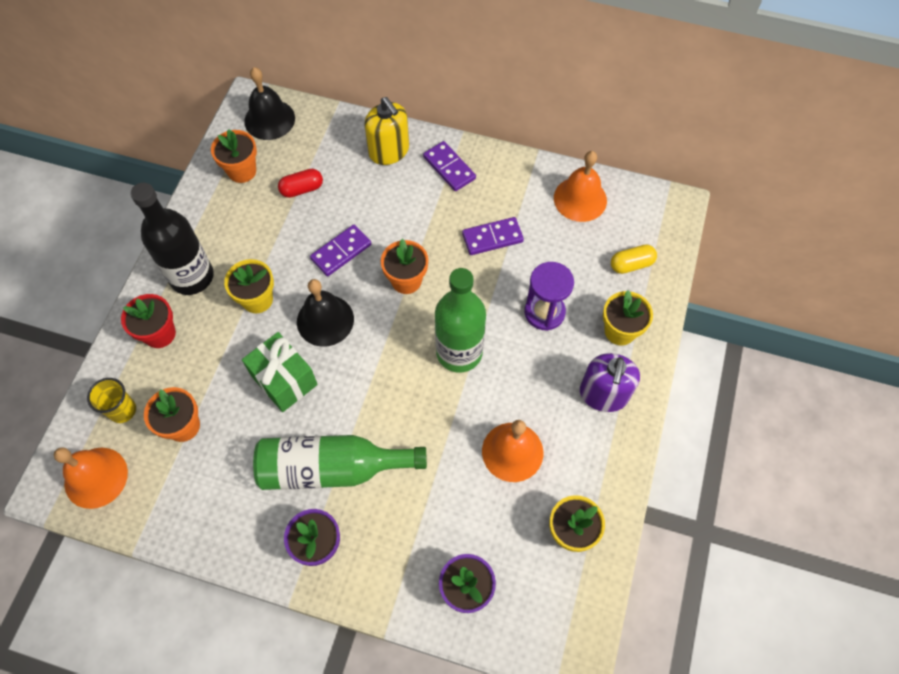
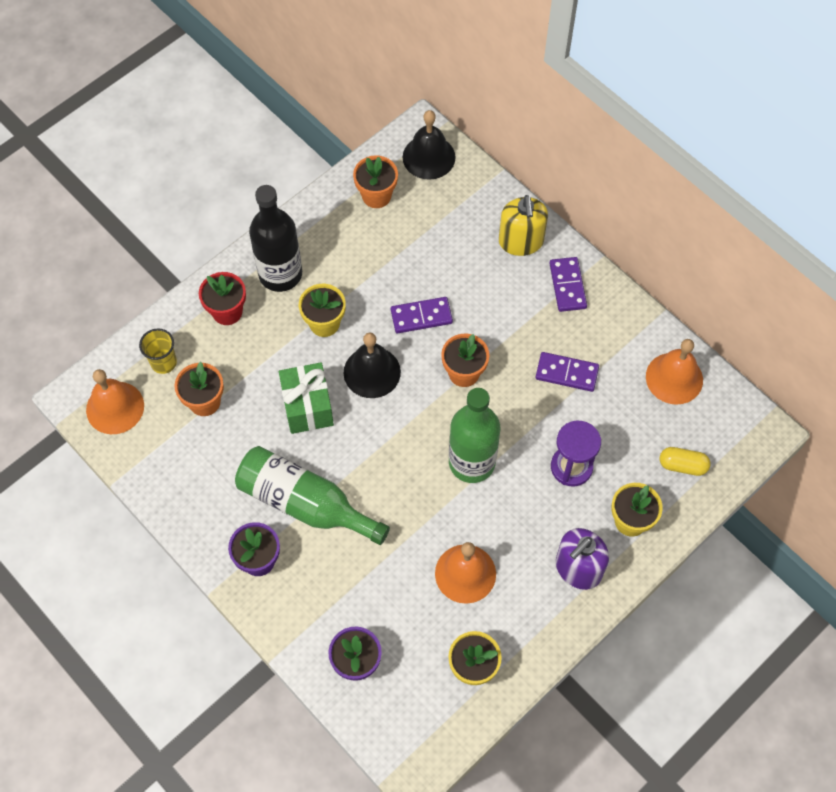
camera: 30 degrees right, 0 degrees up
(302, 189) = (420, 239): red capsule -> none

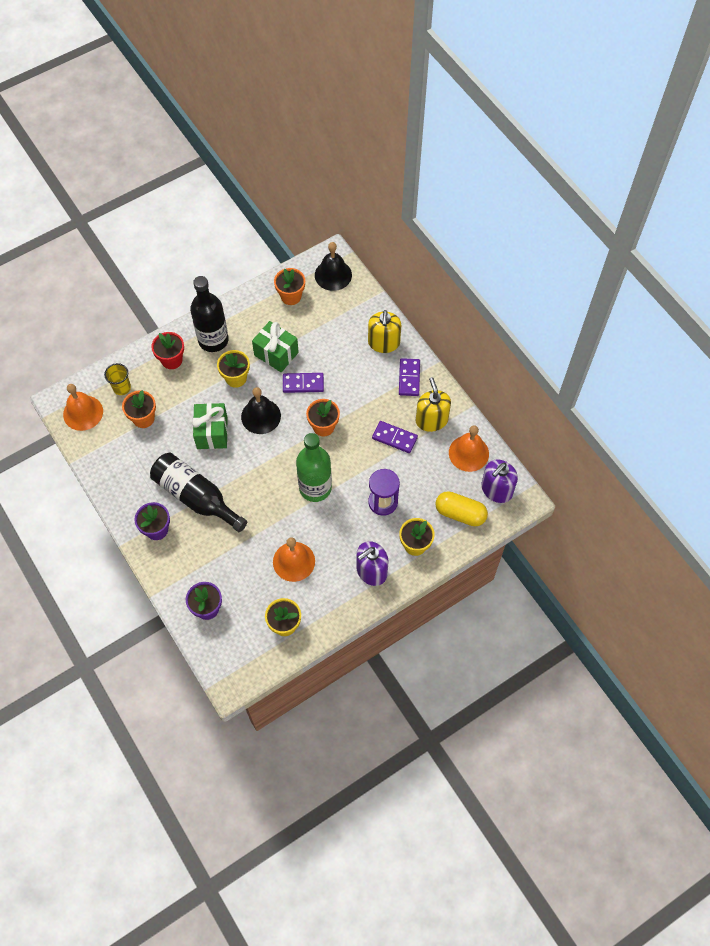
camera: 10 degrees right, 0 degrees up
(305, 503) = (196, 497): green bottle -> black bottle
(374, 280) = (276, 354): none -> green gift
(612, 340) = (431, 420): none -> yellow soap dispenser
(682, 465) = (460, 513): yellow capsule -> yellow capsule, size x1.50
(724, 423) = (496, 490): none -> purple soap dispenser

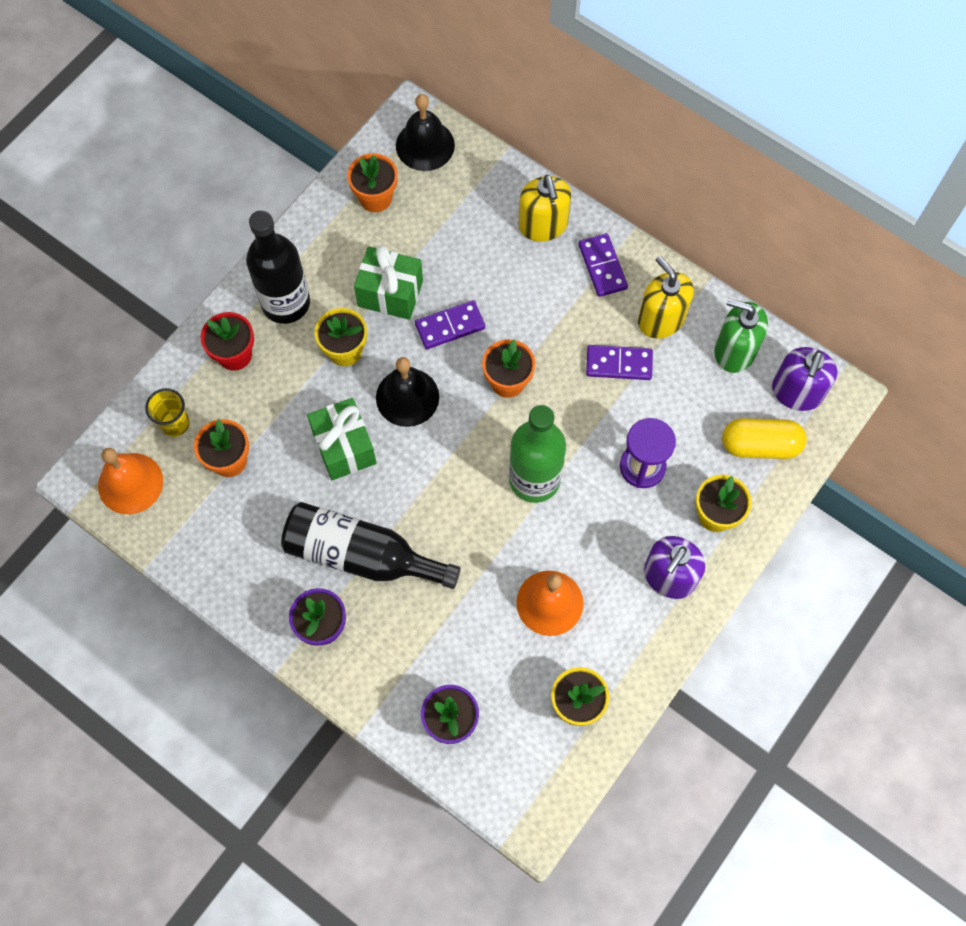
camera: 20 degrees left, 5 degrees up
(468, 453) = (734, 351): orange bell -> green soap dispenser

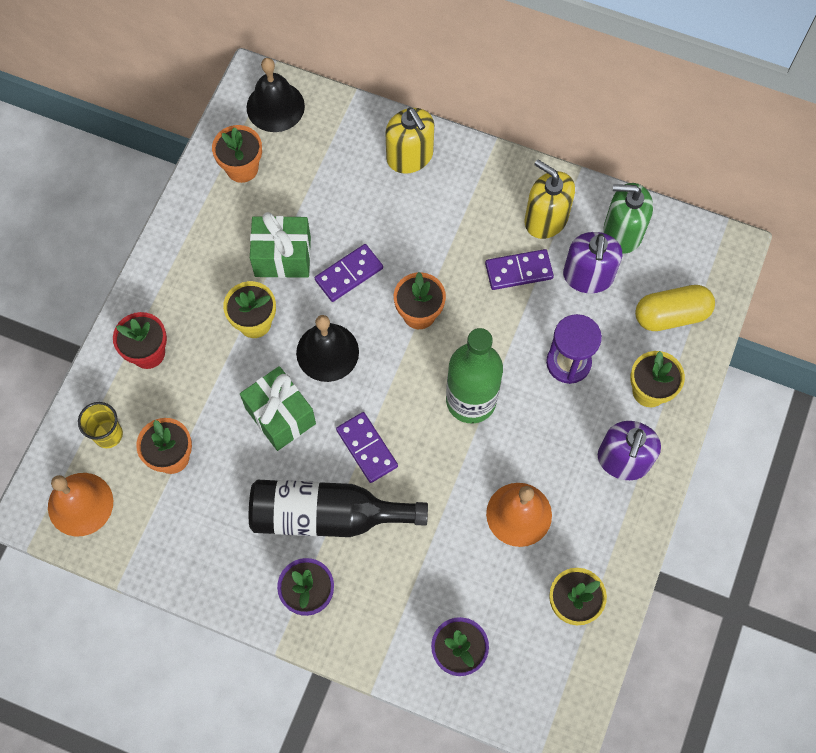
camera: 15 degrees left, 0 degrees up
(286, 303) = (184, 290): black bottle -> none
(602, 266) = (477, 182): purple domino -> purple domino (367, 448)
(797, 392) = (690, 257): purple soap dispenser -> purple soap dispenser (588, 276)

